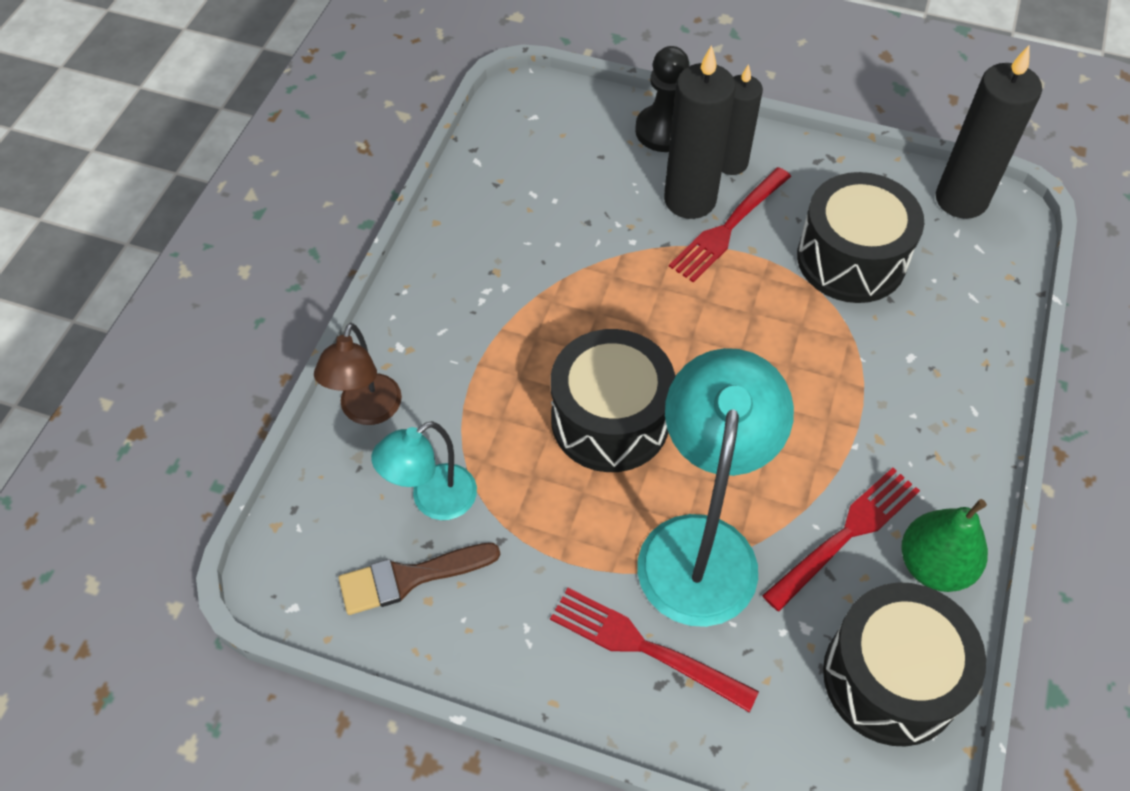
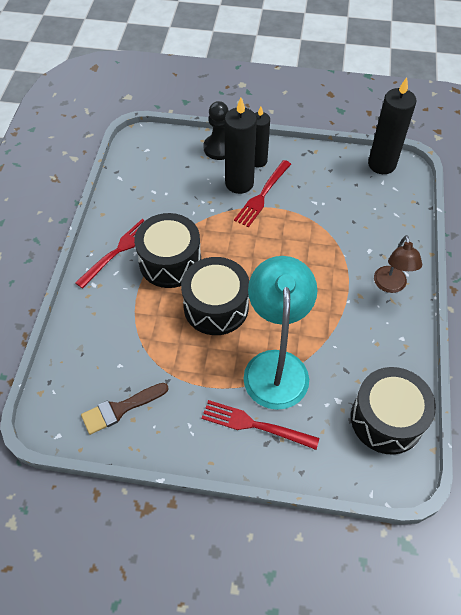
camera: 10 degrees left, 0 degrees up
(367, 411) = (81, 322): brown lamp -> brown lamp (390, 286)
(433, 500) = (126, 365): turquoise lamp -> none
(845, 535) = (351, 348): red fork -> red fork (118, 251)
(851, 259) = (330, 203): black drum -> black drum (170, 262)
(934, 565) = (399, 357): green pear -> none

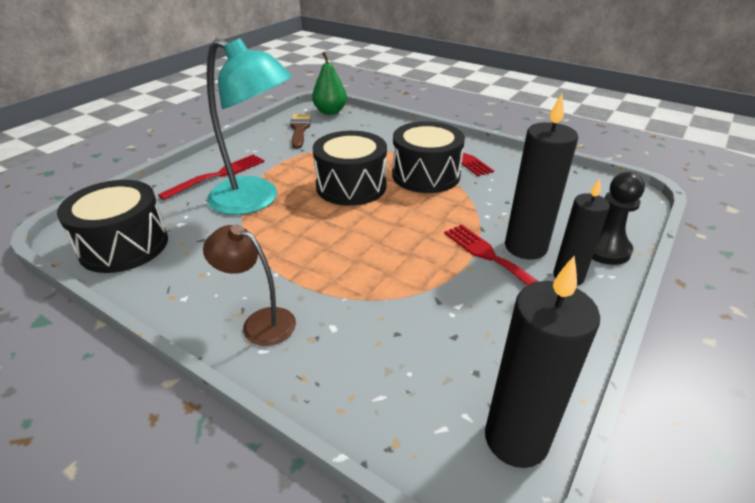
camera: 115 degrees right, 20 degrees down
(57, 402) = (330, 112): none -> green pear

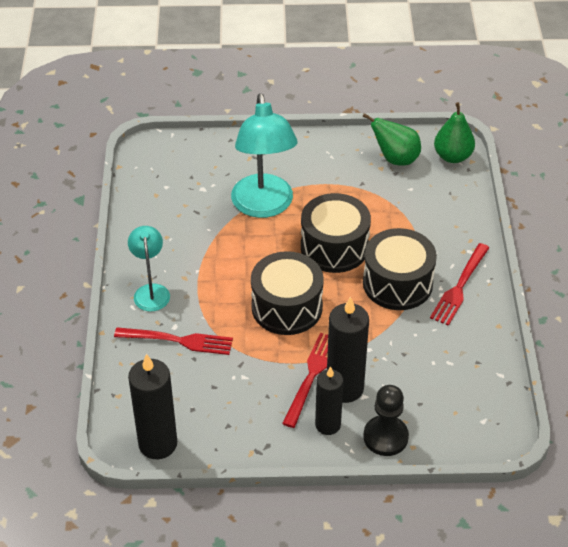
camera: 55 degrees right, 10 degrees up
(124, 245) = (158, 181): black drum -> black drum (287, 307)
(217, 175) = (274, 163): red fork -> red fork (178, 340)
(259, 322) = (151, 291): brown lamp -> turquoise lamp
(299, 129) = (395, 159): brown brush -> green pear

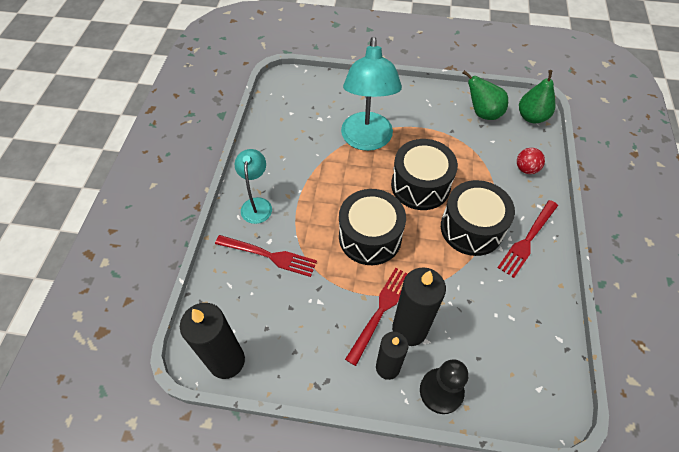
camera: 10 degrees right, 10 degrees up
(451, 214) = (526, 169): none -> red ball

